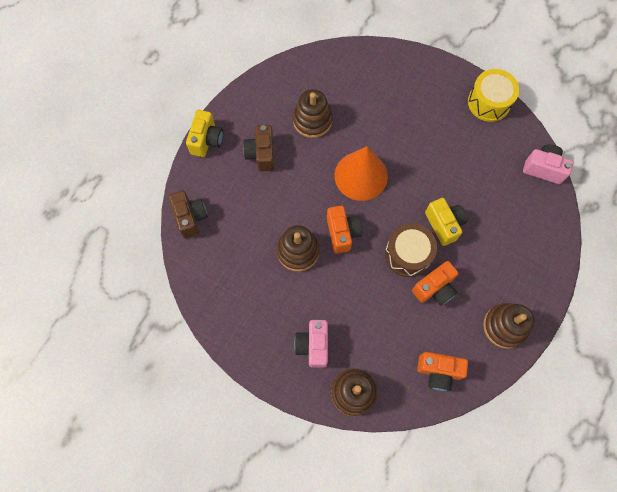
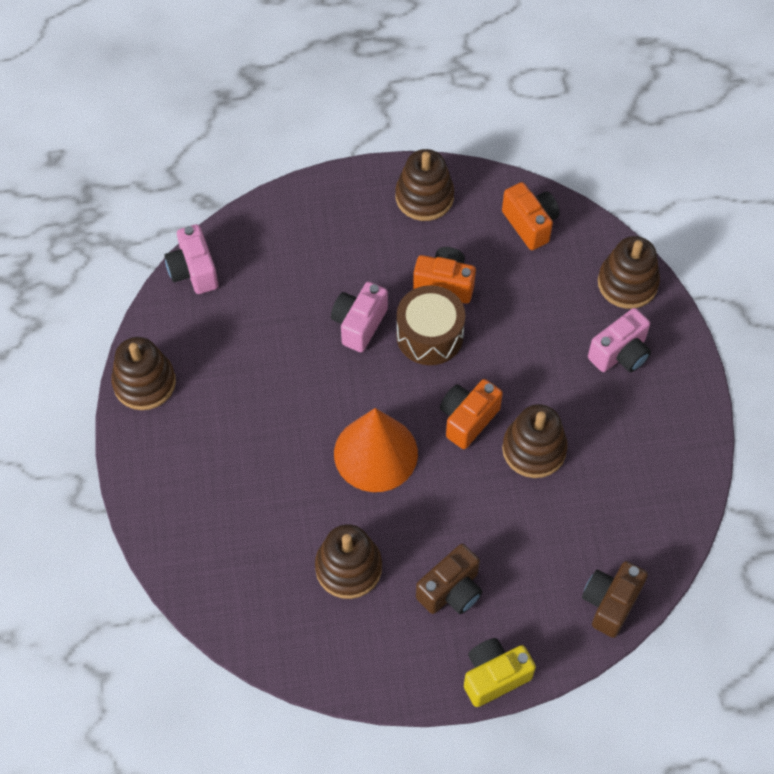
camera: 130 degrees left, 10 degrees down
(444, 224) = (359, 324): yellow camera -> pink camera
(489, 102) = (144, 383): yellow drum -> brown stacking toy

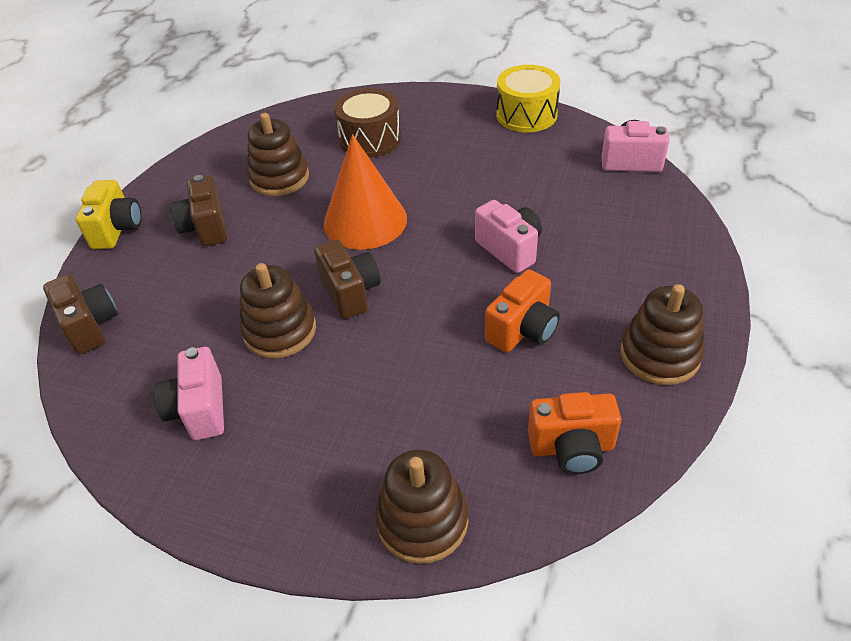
camera: 120 degrees right, 15 degrees down
(144, 383) = (526, 115): brown stacking toy -> yellow drum
(429, 335) = (464, 296): brown drum -> brown drum (370, 139)
(468, 419) = (350, 292): orange camera -> brown camera
(620, 354) = (329, 461): pink camera -> pink camera (199, 410)

